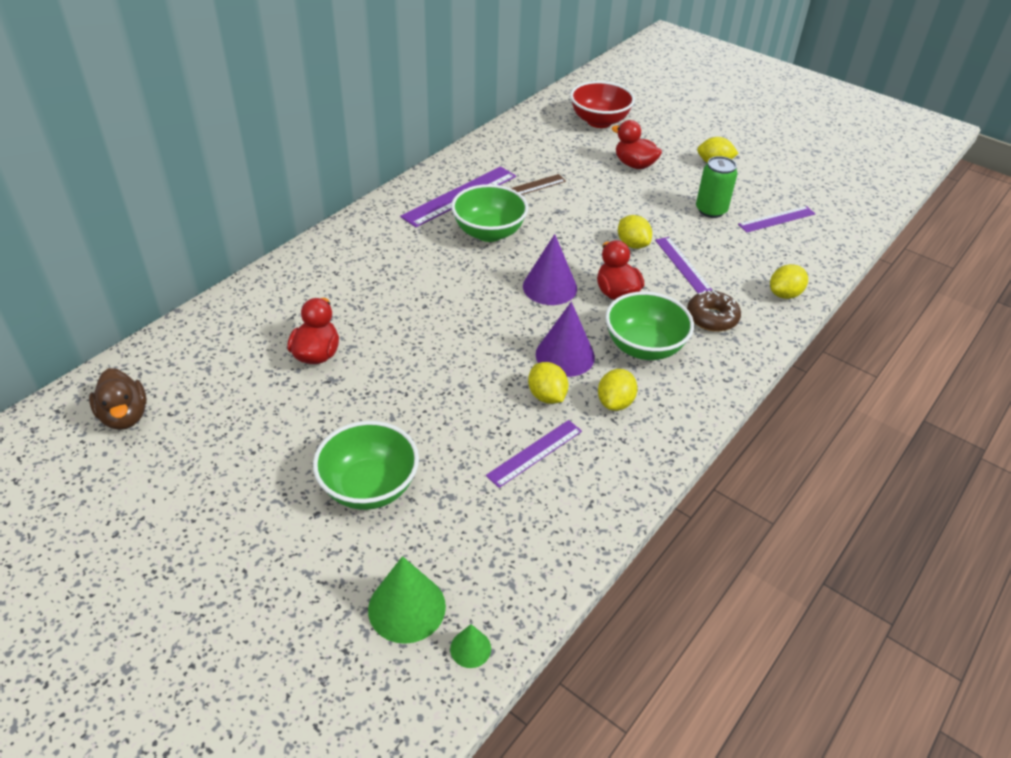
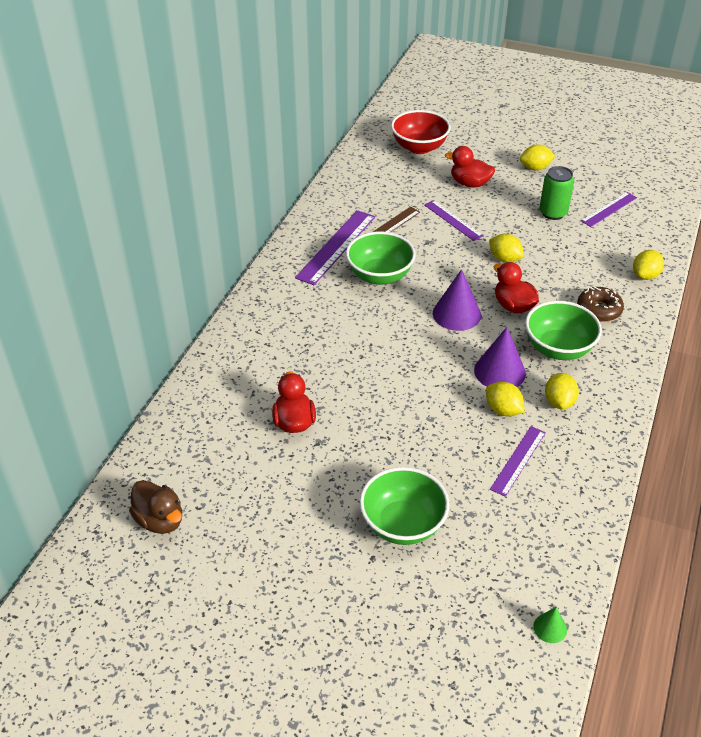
camera: 15 degrees left, 0 degrees up
(407, 607) = (485, 611): green cone -> none
(682, 264) = (553, 268): purple ruler -> purple ruler (453, 220)

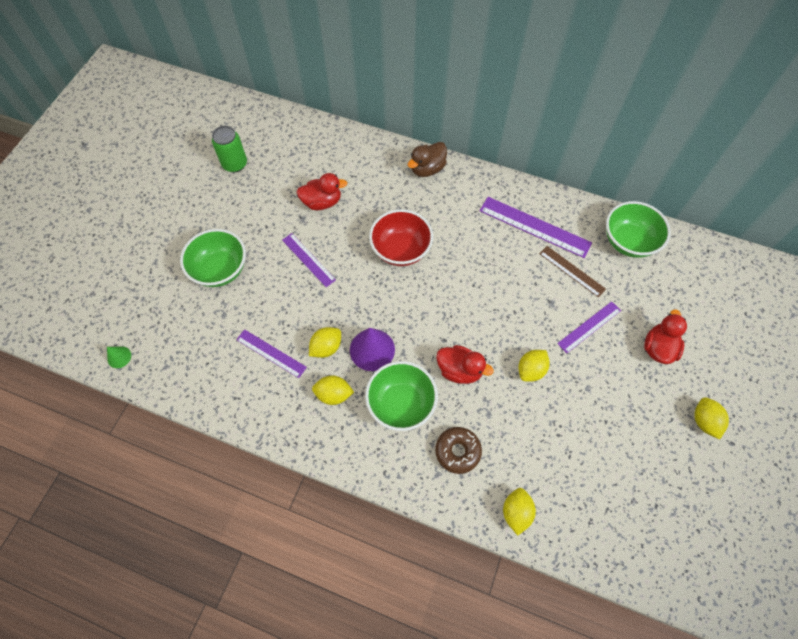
camera: 90 degrees right, 20 degrees up
(160, 520) = (243, 134): brown duck -> brown duck (427, 169)
(380, 275) = (496, 260): green bowl -> green bowl (628, 242)
(419, 147) = (717, 302): red bowl -> red bowl (401, 250)
(456, 314) = (446, 320): purple cone -> none
(513, 306) = (459, 370): red duck -> red duck turned 60 degrees clockwise
(553, 213) = (618, 429): green can -> green can (235, 164)
(609, 209) = (635, 494): purple ruler -> purple ruler (308, 259)
(645, 275) = (516, 512): yellow lemon -> yellow lemon turned 60 degrees clockwise

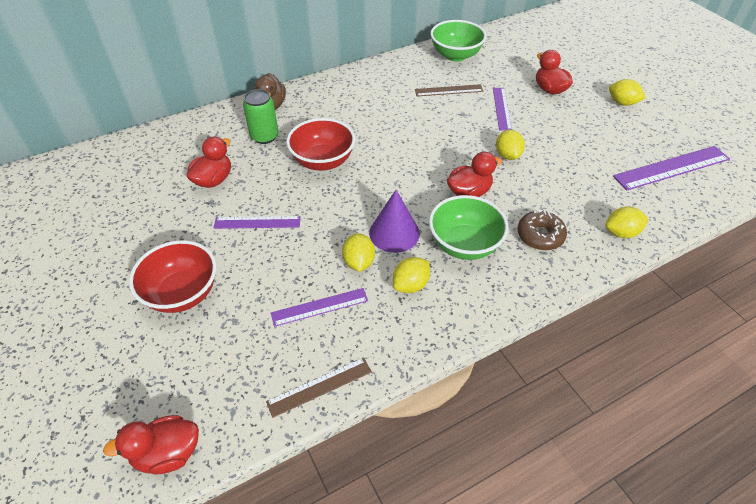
camera: 50 degrees left, 15 degrees down
(119, 357) = (168, 453): green cone -> red duck
(214, 400) = (319, 386): none -> brown ruler
(220, 269) = (182, 293): green bowl -> red bowl
(235, 164) = (87, 214): green can -> green can (264, 136)
(516, 512) = (621, 233): yellow lemon -> yellow lemon turned 60 degrees counterclockwise
(534, 227) = (392, 85): purple ruler -> purple ruler (672, 168)

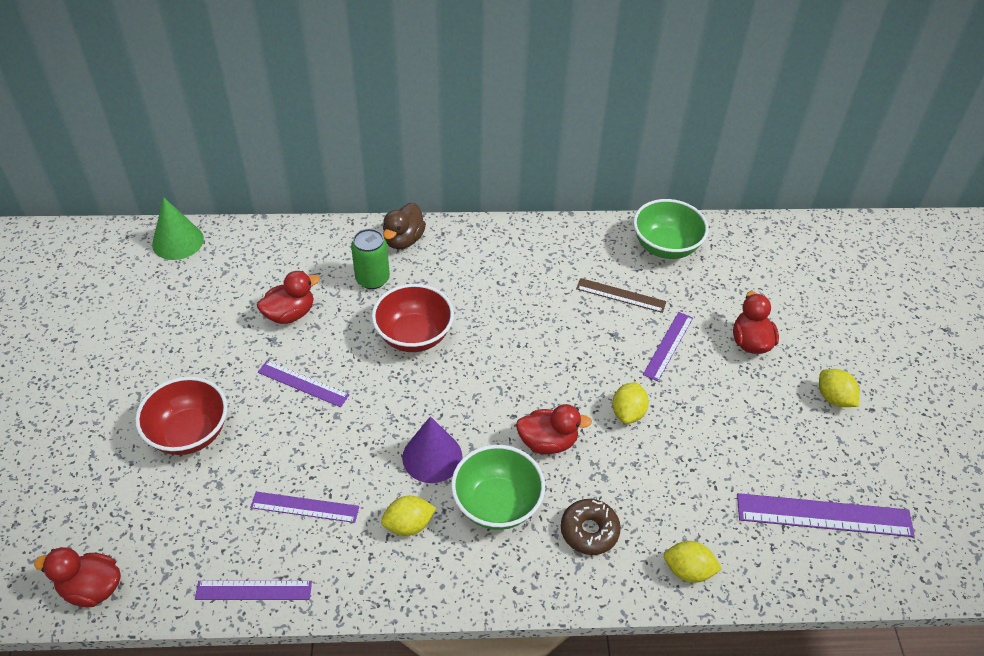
camera: 25 degrees right, 0 degrees up
(81, 163) = (178, 241): none -> green cone
(319, 386) = (253, 590): brown ruler -> purple ruler
(359, 262) = (374, 475): yellow lemon -> none

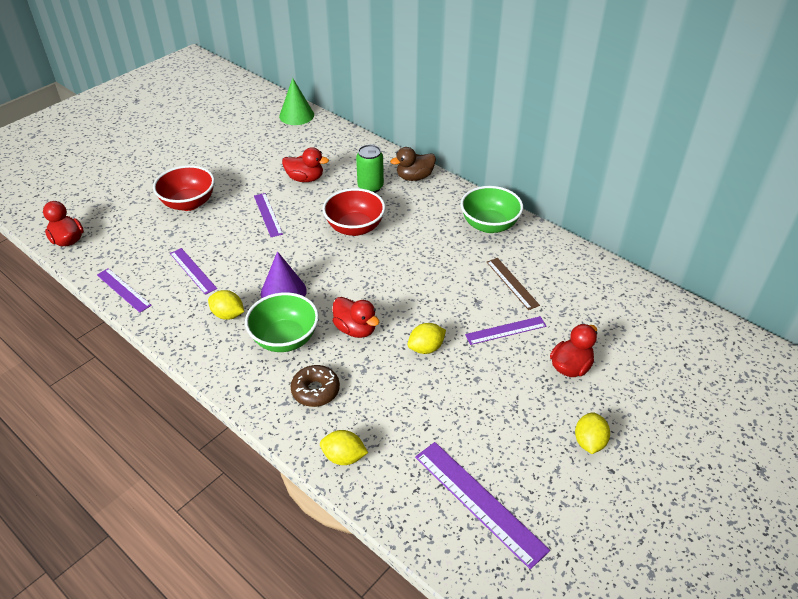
camera: 45 degrees right, 5 degrees down
(665, 247) = (584, 275): green bowl -> green bowl (489, 225)
(688, 570) = (344, 457): yellow lemon -> yellow lemon turned 45 degrees counterclockwise

